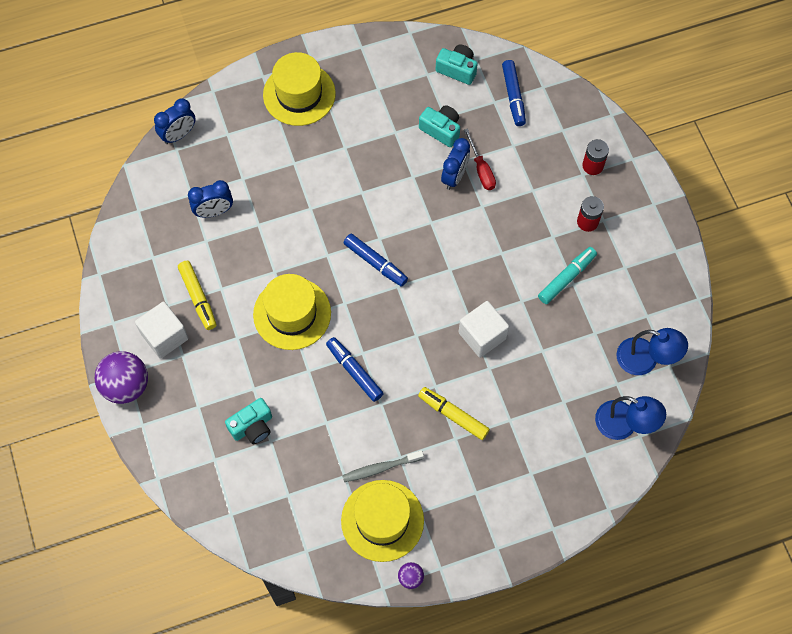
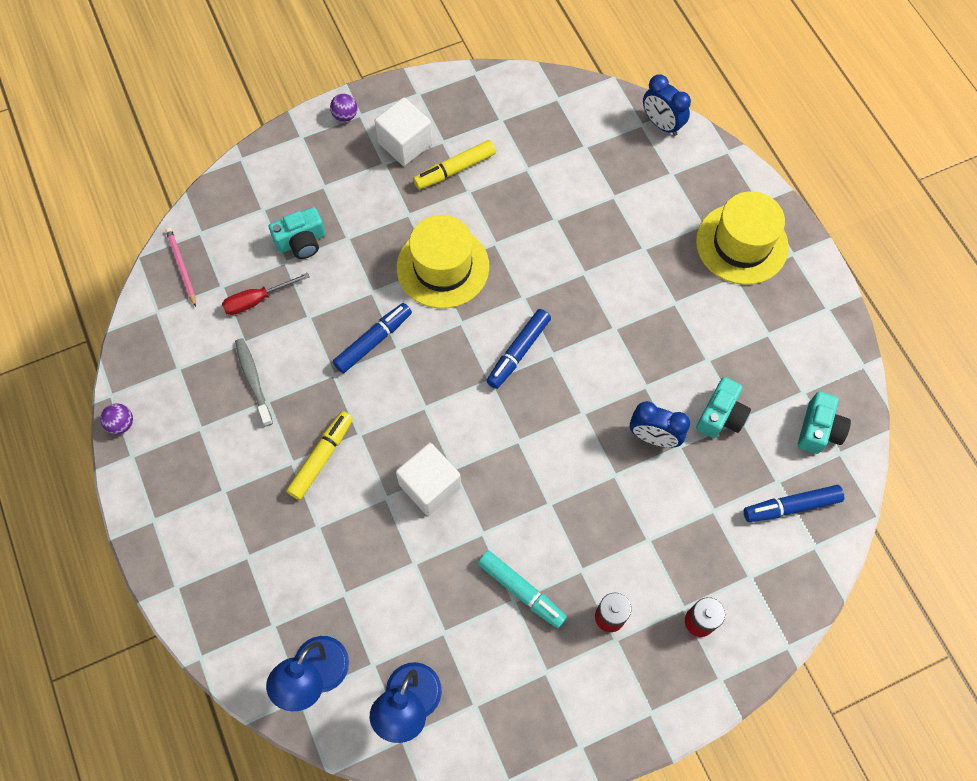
camera: 85 degrees right, 0 degrees up
(126, 385) = (345, 116): purple ball -> purple ball, size x0.48
(214, 211) = (566, 172): blue clock -> none
(252, 426) = (301, 242): turquoise camera -> turquoise camera turned 75 degrees counterclockwise
(264, 530) = (181, 267): none -> pink pencil
(382, 520) = (190, 387): yellow hat -> none
(481, 169) = (669, 470): red screwdriver -> red screwdriver (257, 300)

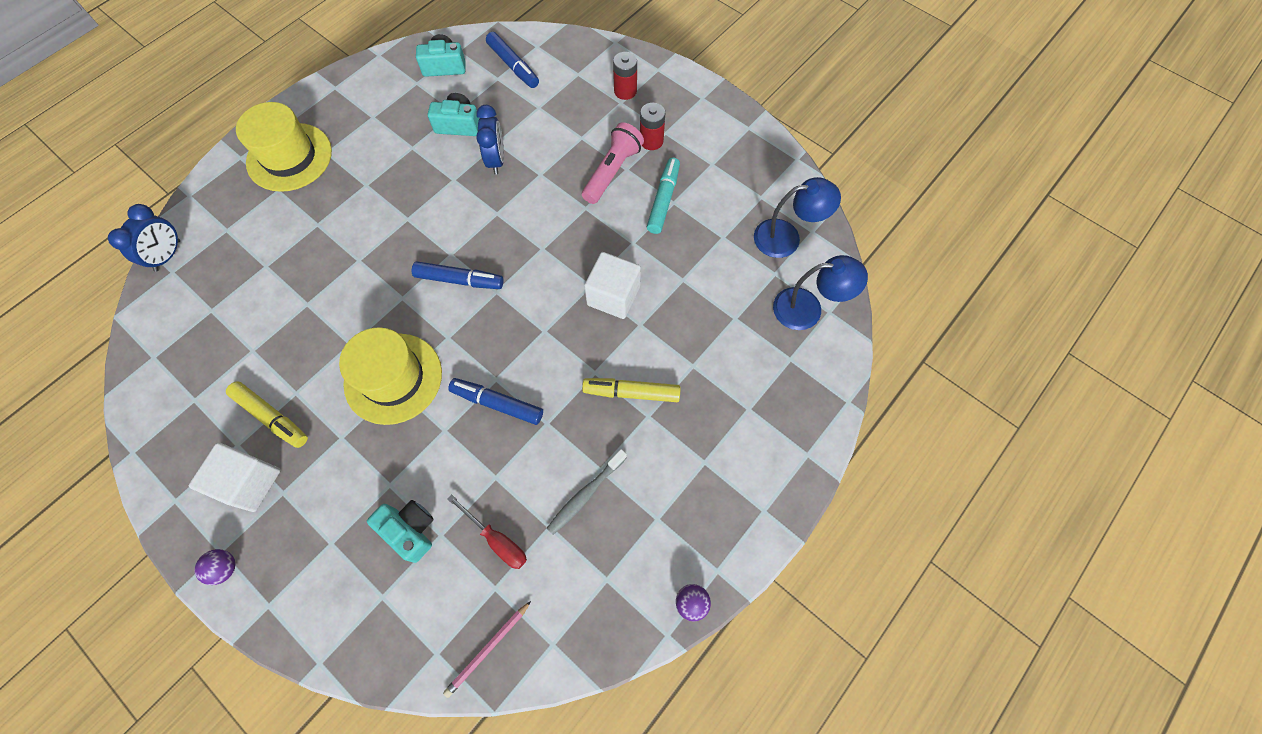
camera: 115 degrees left, 0 degrees up
(585, 553) = (612, 171): none -> pink flashlight

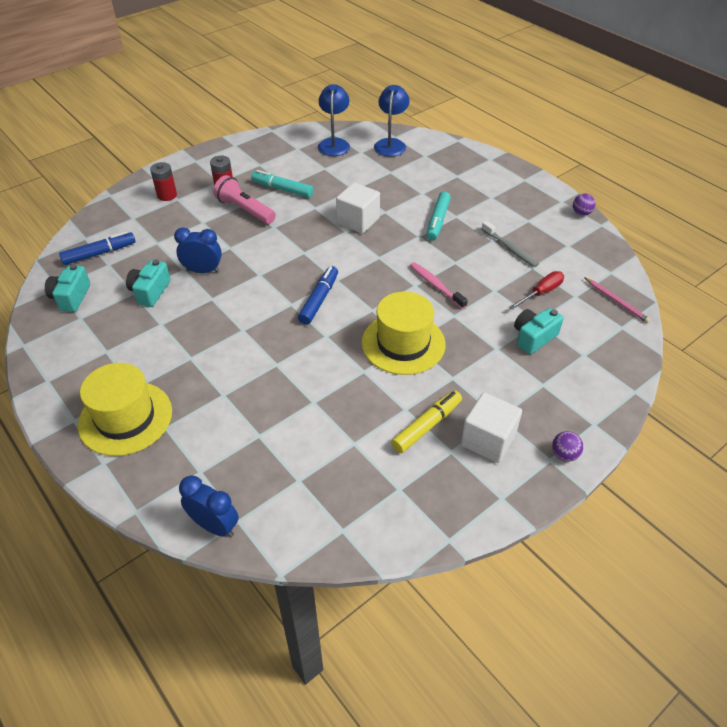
camera: 80 degrees left, 20 degrees down
(497, 403) = (436, 285): blue marker -> pink toothbrush
(631, 392) = (437, 221): yellow marker -> turquoise marker

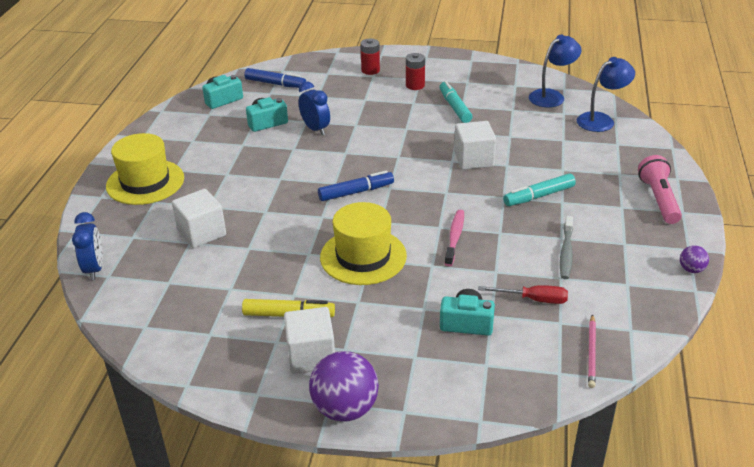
camera: 50 degrees right, 10 degrees down
(245, 210) = (405, 107): pink flashlight -> pink flashlight (659, 199)
(255, 420) = (201, 233): none -> white cube
(564, 455) = (345, 409): purple ball -> purple ball, size x2.09

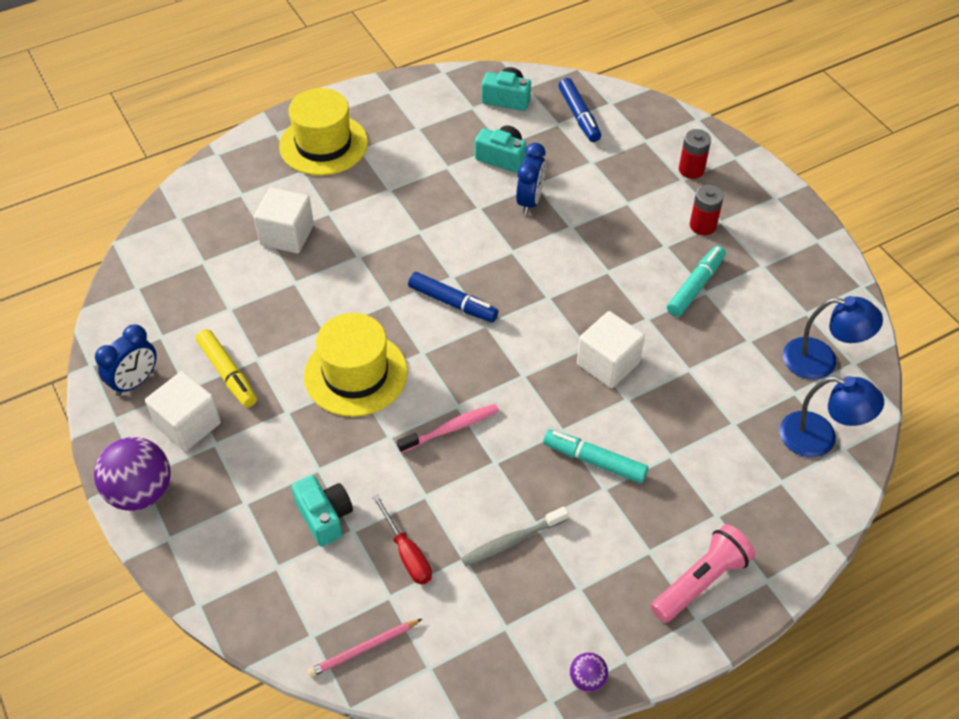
camera: 50 degrees right, 15 degrees up
(94, 269) = (180, 202): blue clock -> blue clock (135, 382)

